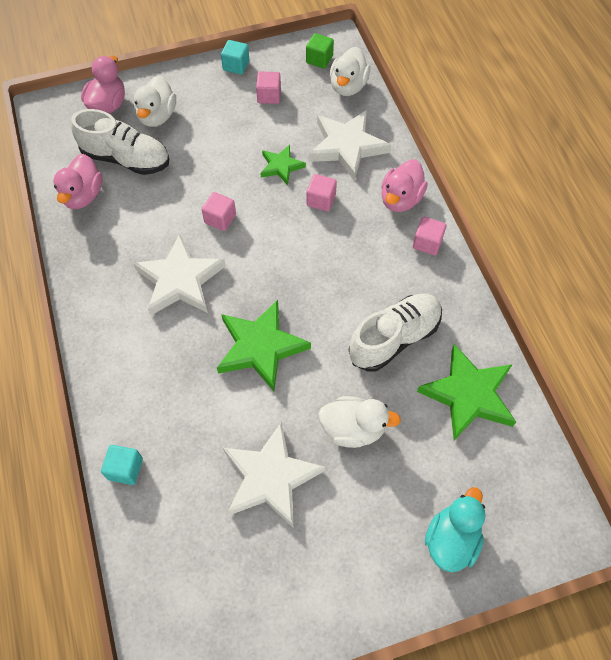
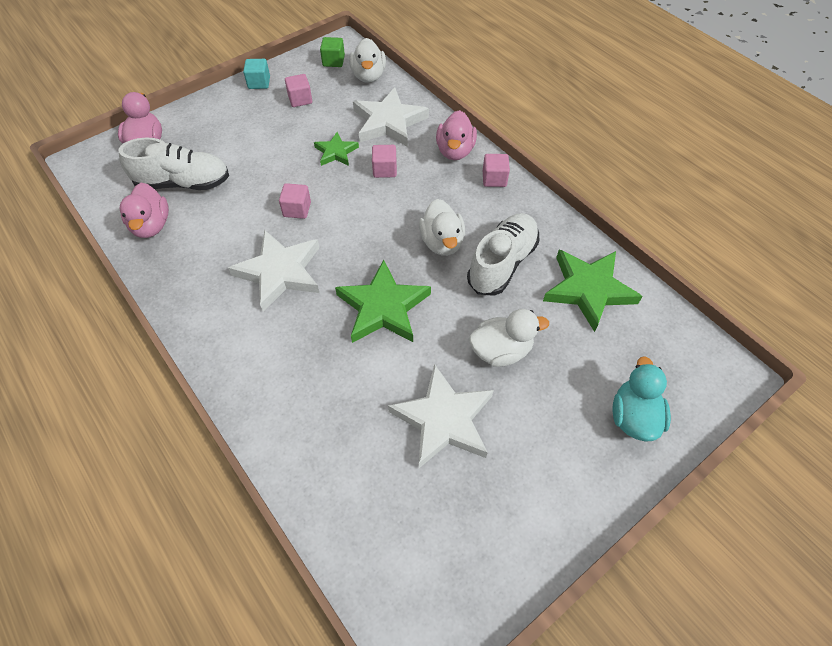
camera: 20 degrees left, 5 degrees down
(125, 469) = (295, 461): turquoise cube -> none
(157, 116) = (200, 140): white duck -> white duck (442, 242)

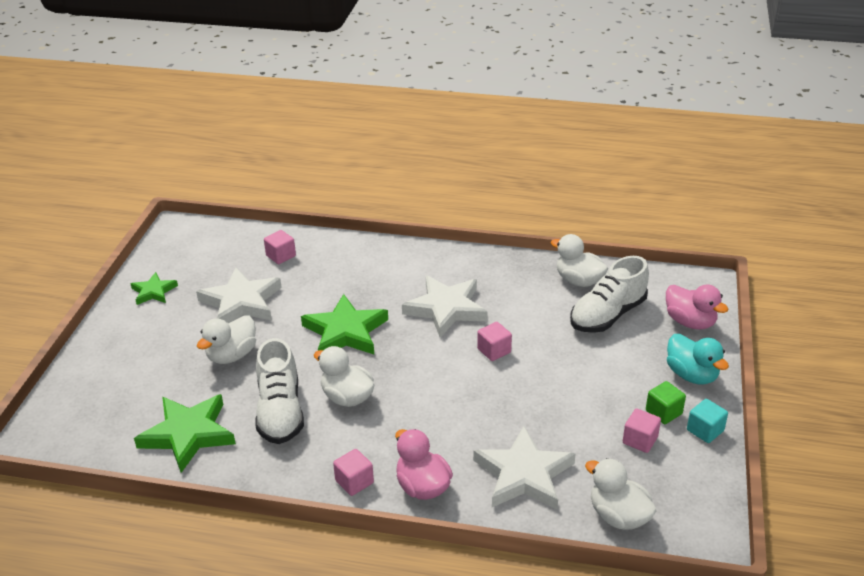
camera: 140 degrees right, 20 degrees down
(151, 225) = (578, 281): pink duck -> white duck
(333, 61) = (681, 508): green cube -> green cube (663, 412)
(336, 152) = (530, 413): green star -> green star (154, 292)
(384, 170) = (466, 425): pink cube -> pink cube (281, 256)
(633, 417) = (104, 371): turquoise duck -> turquoise duck (691, 375)

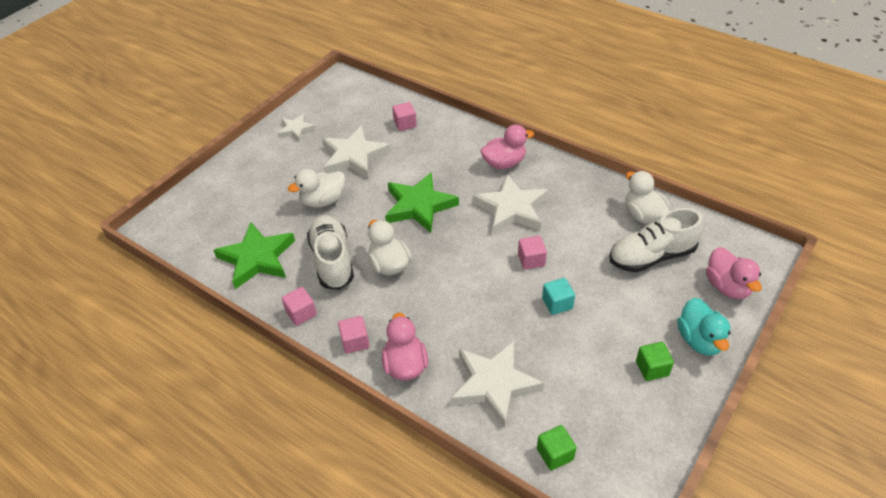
camera: 25 degrees right, 10 degrees up
(154, 292) = (296, 129): green star -> white star
(280, 411) = (332, 261): white shoe -> white shoe turned 150 degrees clockwise
(413, 268) = (504, 163): none -> pink duck
(618, 516) = (555, 454): white duck -> green cube
(640, 440) = (614, 388): pink cube -> pink cube (301, 313)
(705, 430) = (681, 400): turquoise cube -> turquoise cube (557, 303)

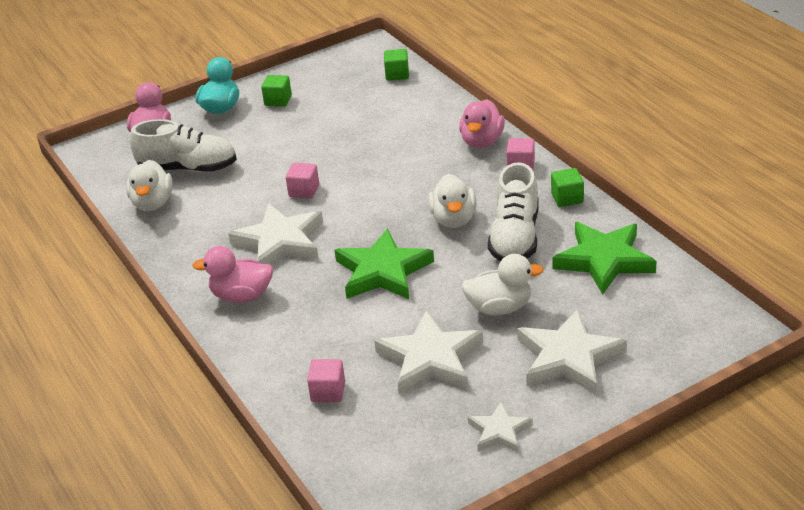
camera: 155 degrees left, 10 degrees down
(301, 313) = (567, 198): pink cube -> green cube
(494, 384) = (413, 116): white star -> white star (569, 358)
(557, 303) = (312, 154): turquoise cube -> none

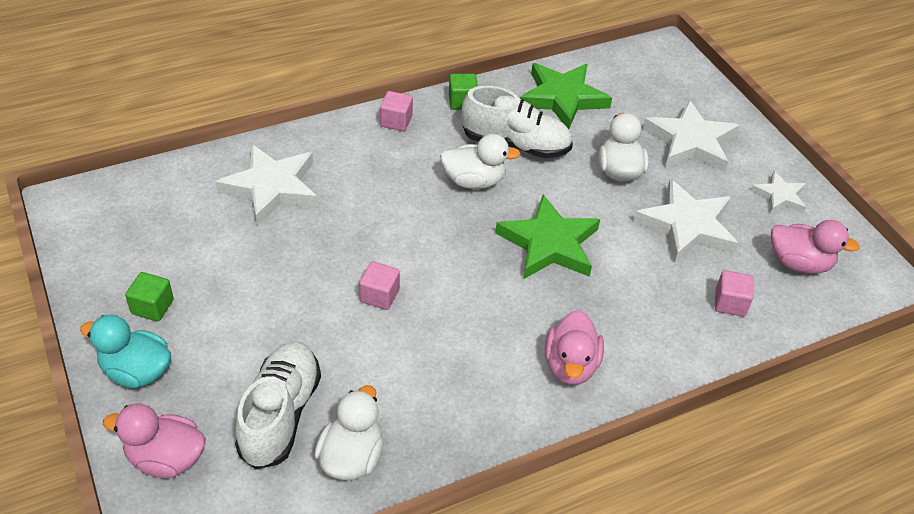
camera: 90 degrees left, 10 degrees up
(153, 203) = (351, 457): white duck -> white duck turned 75 degrees counterclockwise
(280, 242) = (476, 325): white star -> white star (271, 188)
(397, 75) = (156, 187): green cube -> none
(482, 141) = (338, 140): pink duck -> pink duck (799, 263)

